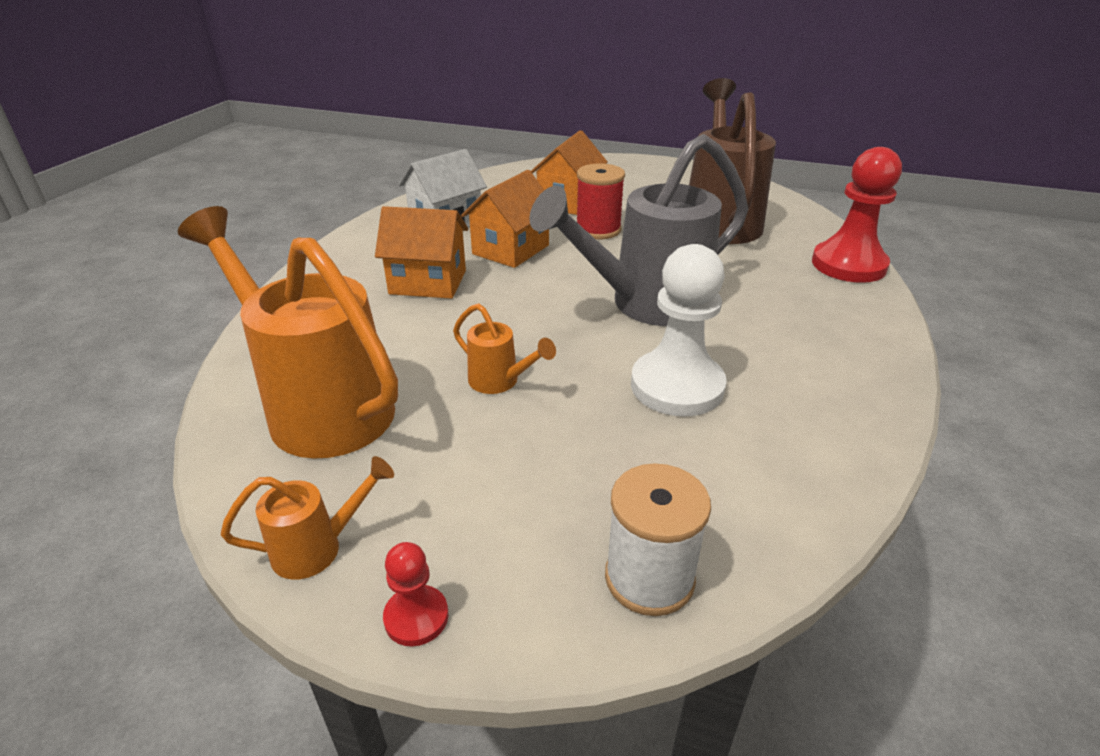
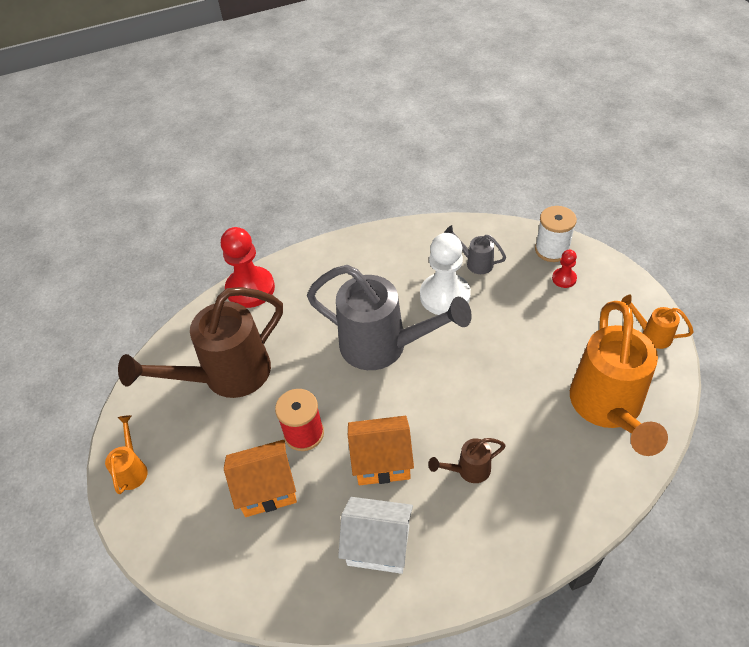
camera: 125 degrees left, 15 degrees up
(416, 617) = (633, 289): red pawn -> red pawn (564, 278)
(428, 282) = (468, 470): orange house -> brown watering can
(500, 382) = (513, 356): orange watering can -> orange watering can (132, 469)
(718, 455) = (475, 262): none -> grey watering can

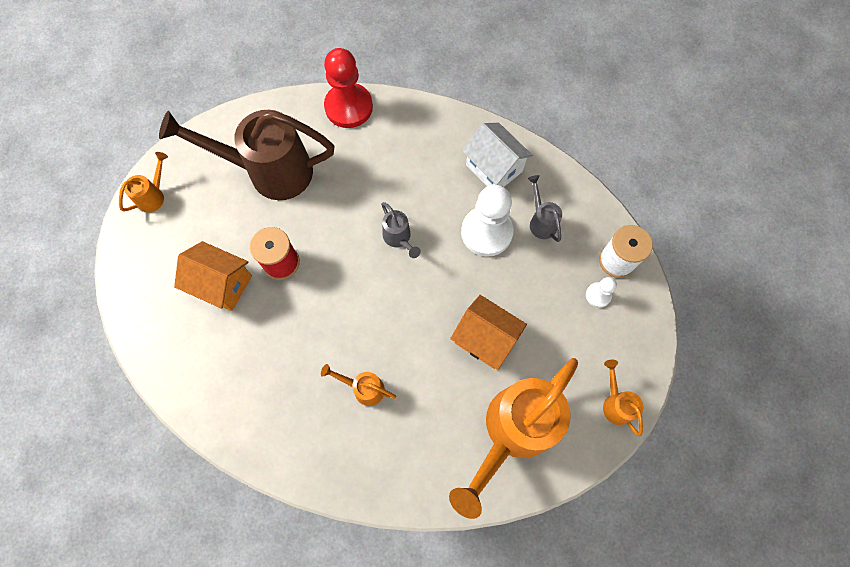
camera: 35 degrees right, 20 degrees up
(378, 545) = (255, 388): white house -> white house (494, 168)
(382, 461) = (312, 330): orange house -> orange house (485, 339)
(384, 346) = (399, 238): grey watering can -> grey watering can, size x0.44
(468, 470) = (363, 388): brown watering can -> orange watering can
(564, 278) = (598, 295): red pawn -> white pawn

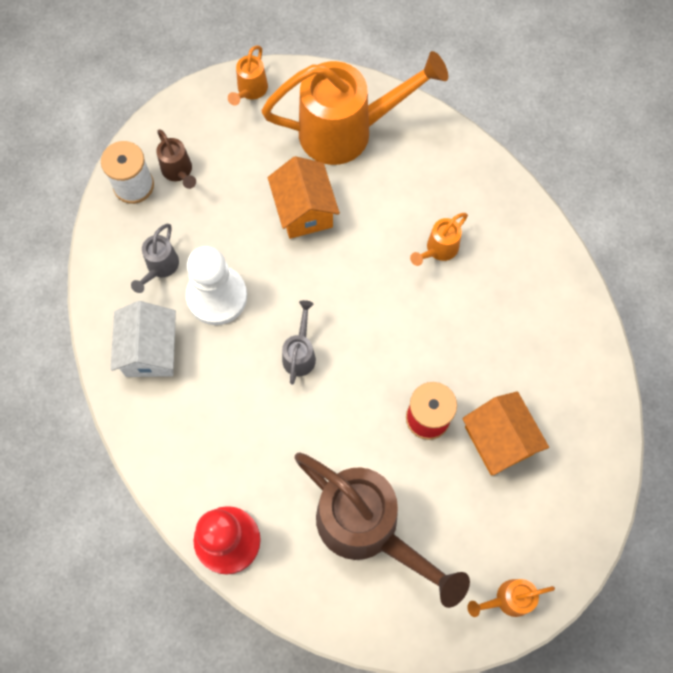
camera: 140 degrees left, 0 degrees up
(363, 388) = (438, 250): orange watering can -> orange watering can turned 75 degrees clockwise
(598, 295) = (179, 172): white pawn -> brown watering can

